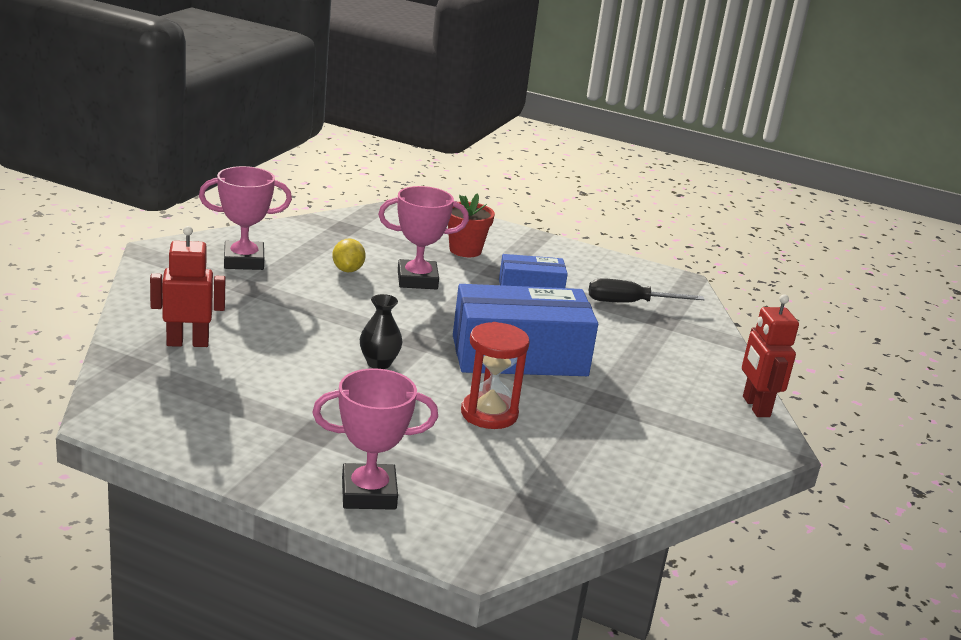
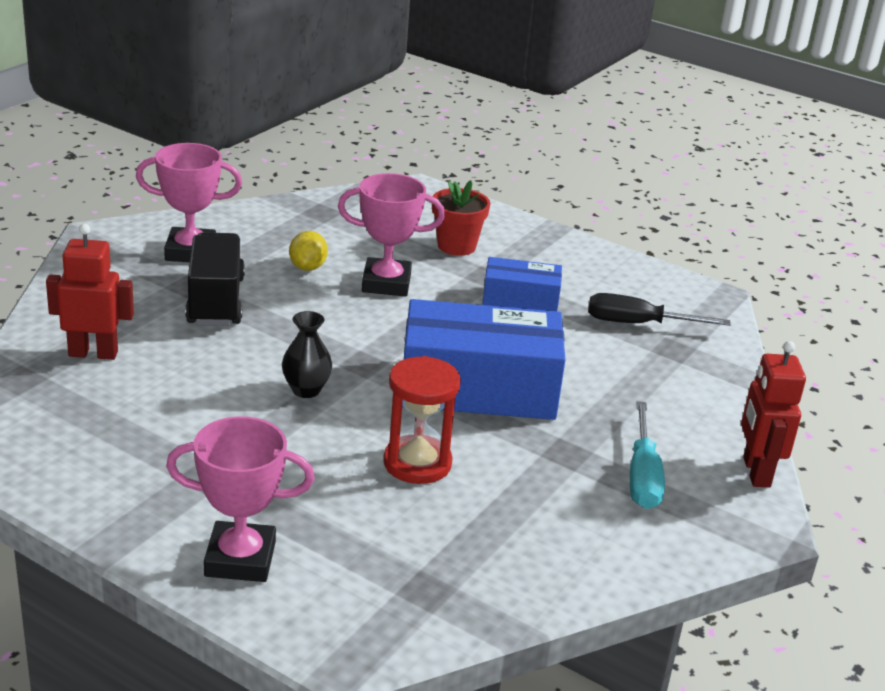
camera: 10 degrees right, 5 degrees up
(279, 298) = (216, 301): none -> black truck
(670, 414) = (642, 476): none -> turquoise screwdriver

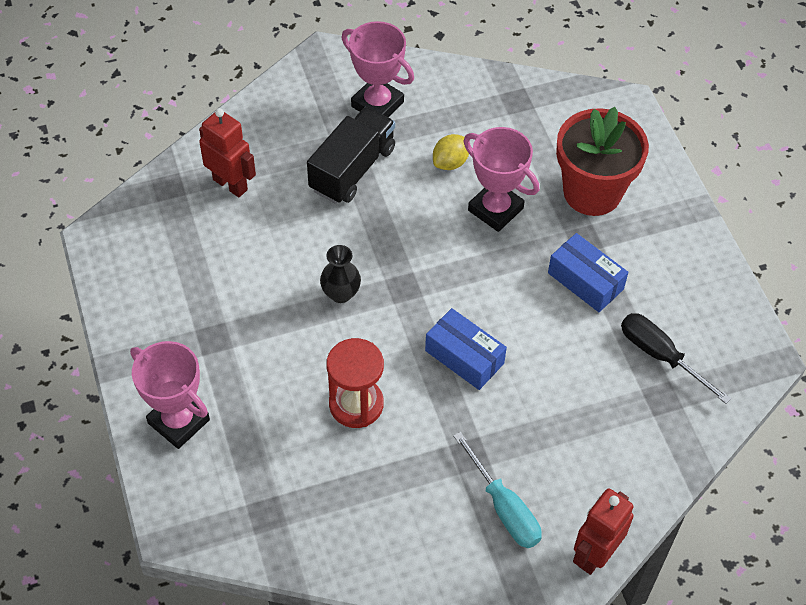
camera: 40 degrees right, 25 degrees up
(456, 246) = (592, 192): red flower pot -> red flower pot, size x1.63
(478, 388) = (464, 357): blue box -> blue box, size x0.54
(642, 476) = (504, 507): turquoise screwdriver -> turquoise screwdriver turned 75 degrees counterclockwise

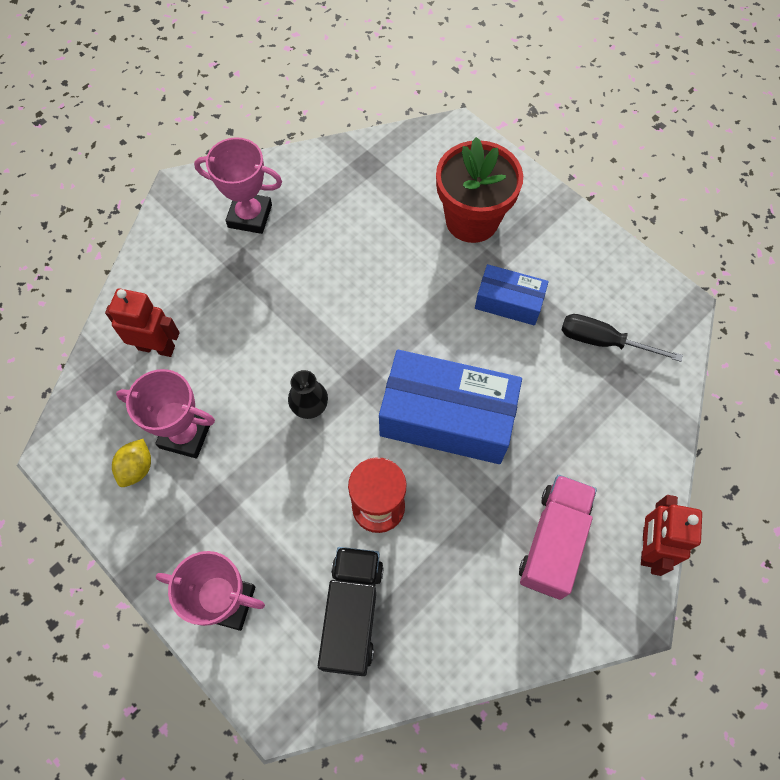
camera: 25 degrees left, 10 degrees up
(352, 169) = (259, 285): black truck -> black truck (352, 614)
(450, 162) = (341, 243): yellow lemon -> yellow lemon (137, 468)
(464, 357) = (447, 417): blue box -> blue box, size x1.85
(495, 209) = (401, 270): pink trophy -> pink trophy (185, 435)
(504, 507) = (553, 541): turquoise screwdriver -> pink truck

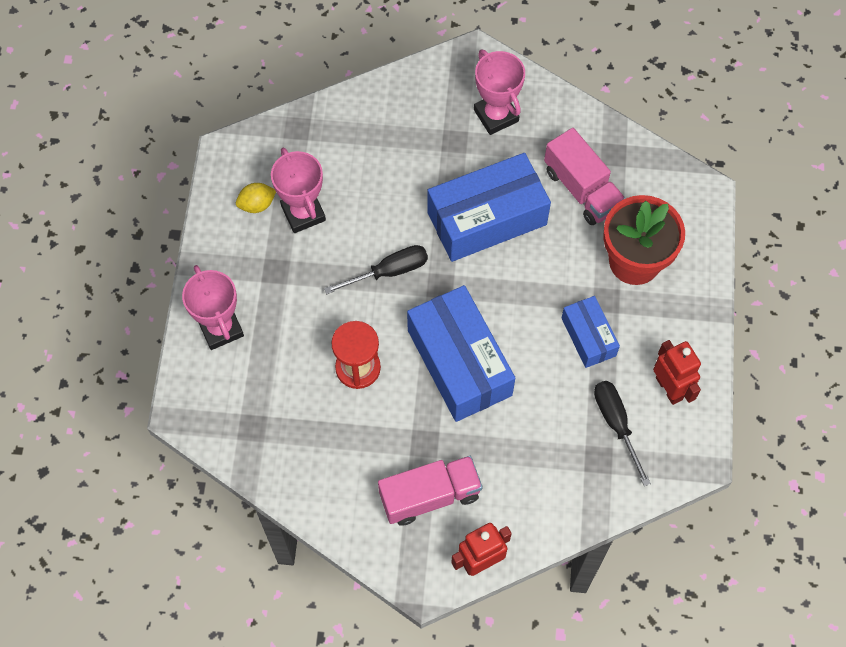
camera: 50 degrees right, 0 degrees up
(156, 347) = (346, 144): red robot -> red robot (669, 388)
(310, 407) = (389, 271): black vase -> black screwdriver
(334, 293) = (487, 218): none -> blue box
(352, 614) = (275, 406): black truck -> none
(375, 207) = (582, 189): none -> pink truck

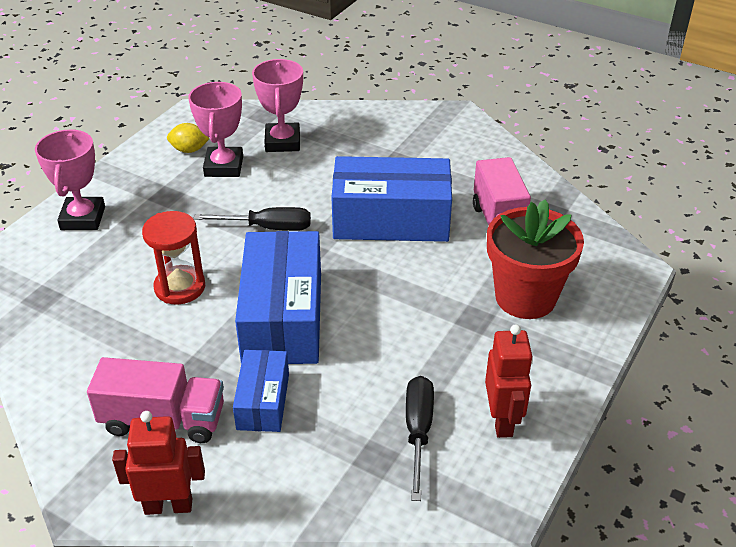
camera: 25 degrees right, 25 degrees down
(496, 115) = (449, 155): pink trophy -> pink trophy (282, 142)
(588, 337) = (435, 342): blue box -> blue box (263, 401)

